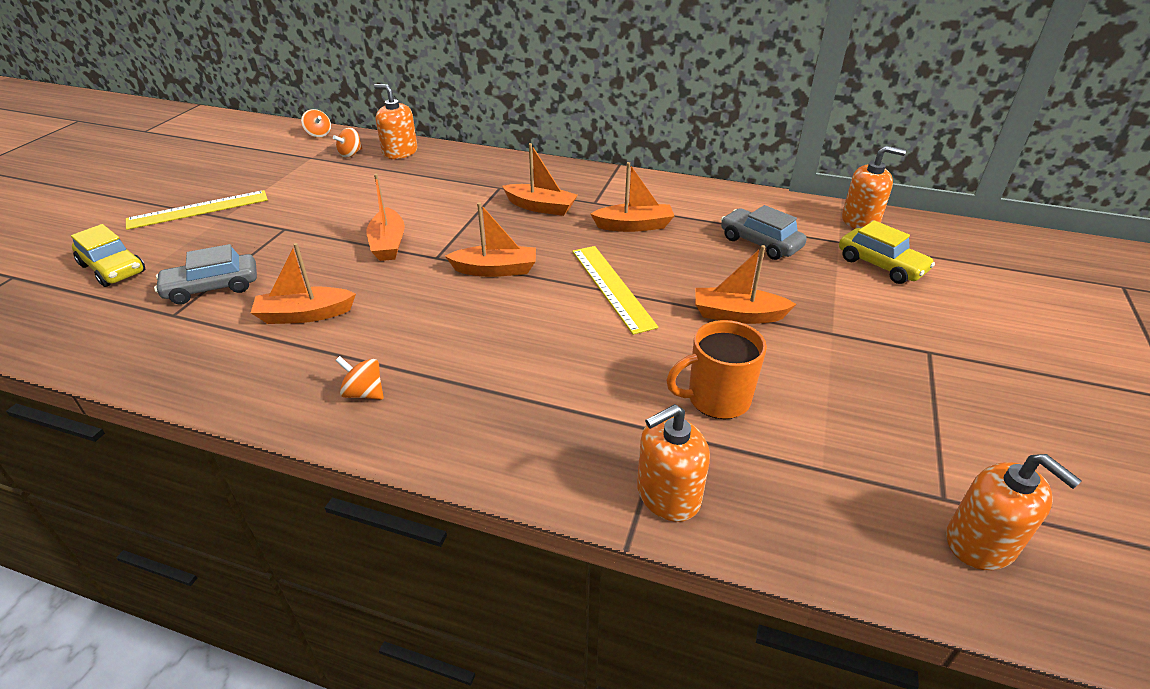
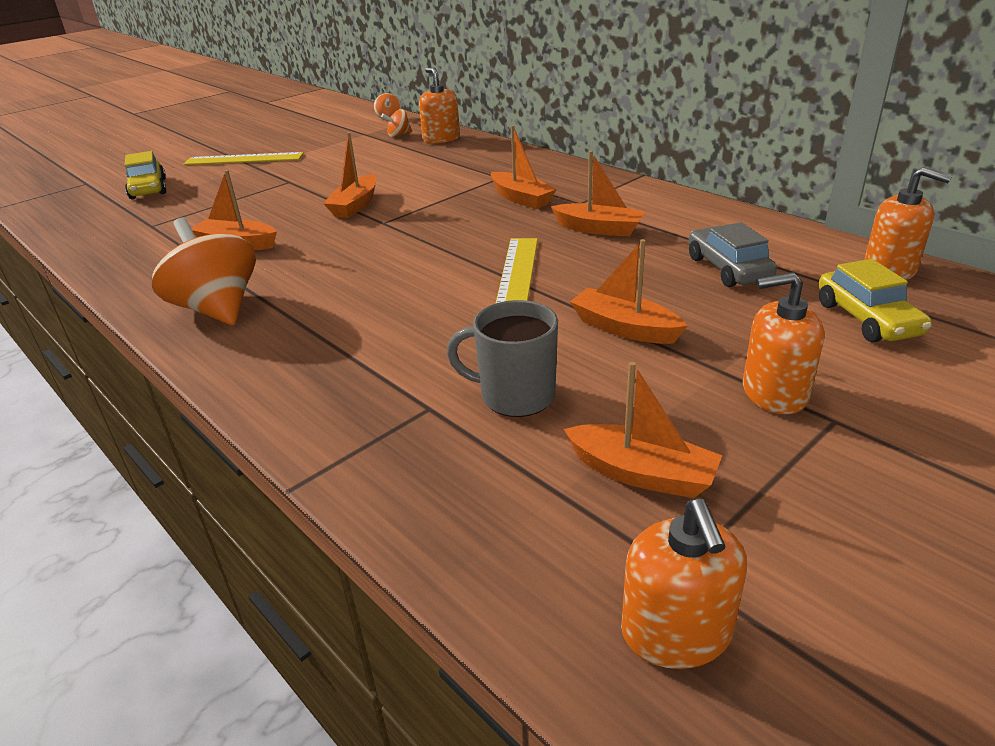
camera: 30 degrees right, 5 degrees down
(212, 288) = (195, 213): grey car -> none
(364, 393) = (217, 309): orange spinning top -> orange spinning top, size x2.16
(495, 270) = (423, 241): orange boat -> orange boat (642, 474)
(668, 494) = (374, 461): orange soap dispenser -> orange soap dispenser (774, 393)
(716, 399) = (515, 396): orange mug -> grey mug

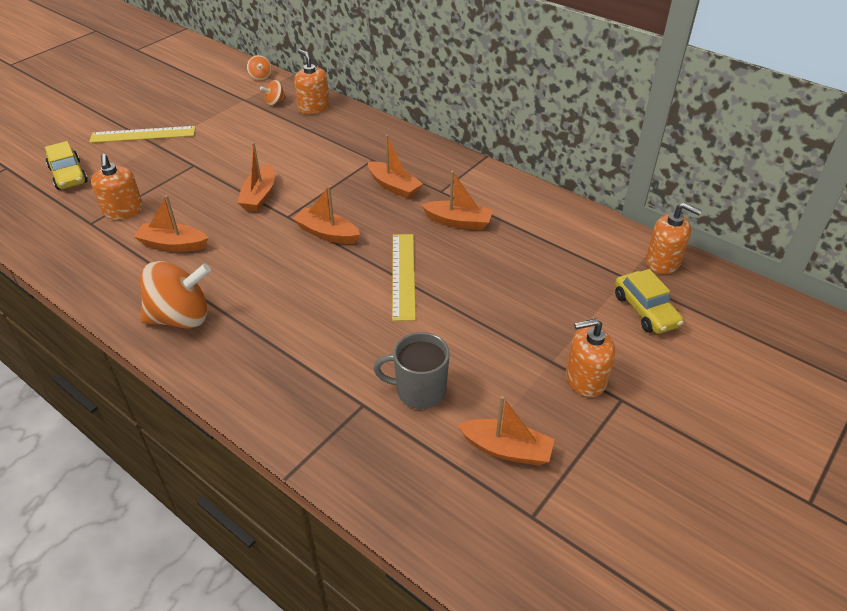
camera: 10 degrees left, 10 degrees up
(217, 309) = (181, 317): orange spinning top -> orange spinning top turned 120 degrees clockwise
(624, 328) = (486, 325): orange boat -> orange boat (327, 233)
(676, 632) = (532, 556): orange soap dispenser -> orange soap dispenser (123, 211)
(728, 268) = (554, 263): grey car -> none

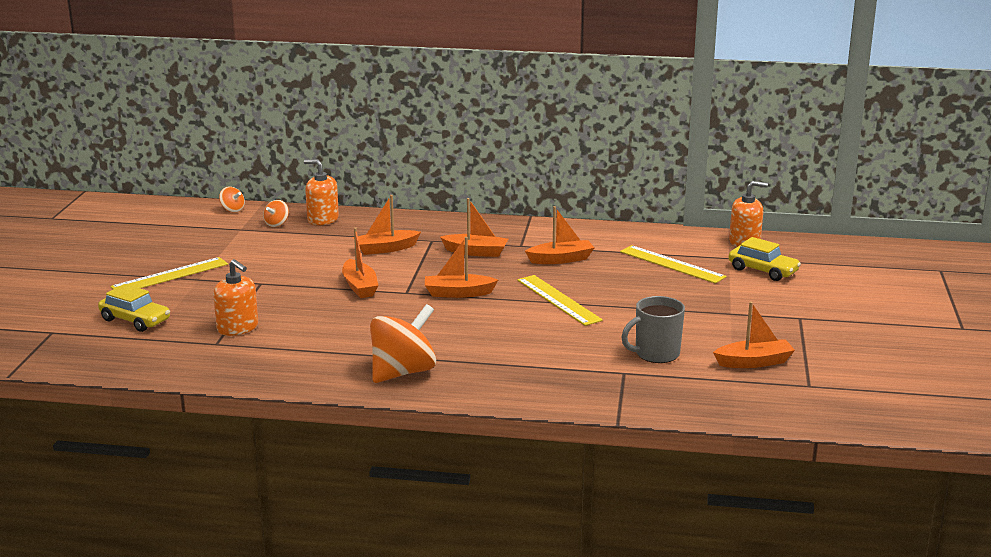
camera: 30 degrees left, 20 degrees down
(173, 244) = (324, 335): orange boat -> orange boat (385, 249)
(558, 266) = (672, 264): none -> yellow ruler
(585, 379) = (764, 315): orange soap dispenser -> none

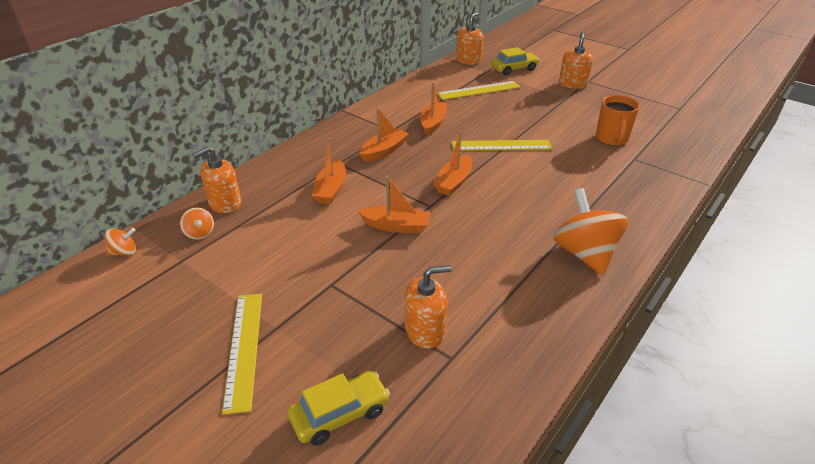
camera: 60 degrees left, 15 degrees up
(655, 354) = (612, 139): grey mug -> orange mug
(754, 362) = (641, 113): orange boat -> none
(774, 310) = (573, 84): none -> orange soap dispenser

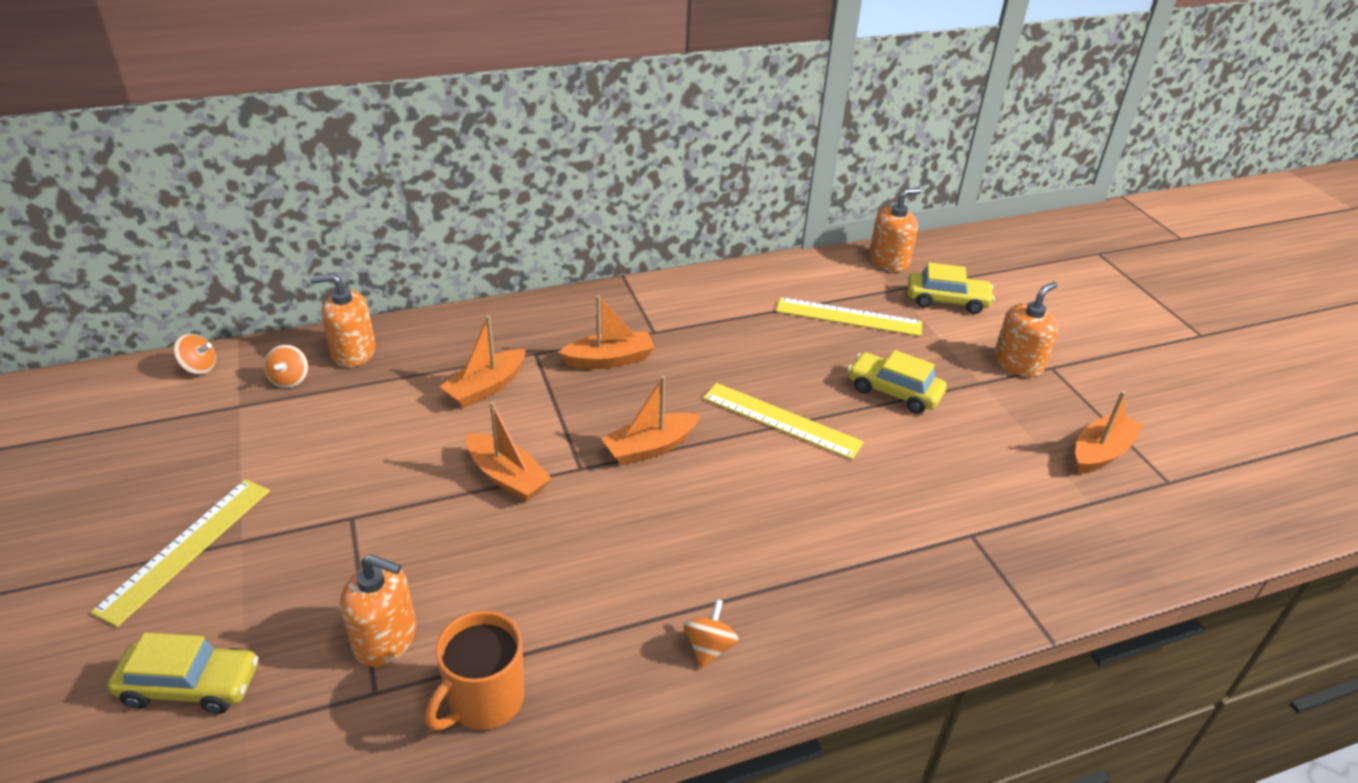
camera: 30 degrees right, 0 degrees up
(433, 123) = (722, 344): orange boat -> orange boat (1100, 452)
(536, 114) = (893, 392): none -> yellow car
(584, 254) = (709, 647): orange spinning top -> orange spinning top, size x0.46
(612, 139) = (973, 485): orange mug -> orange mug (484, 701)

